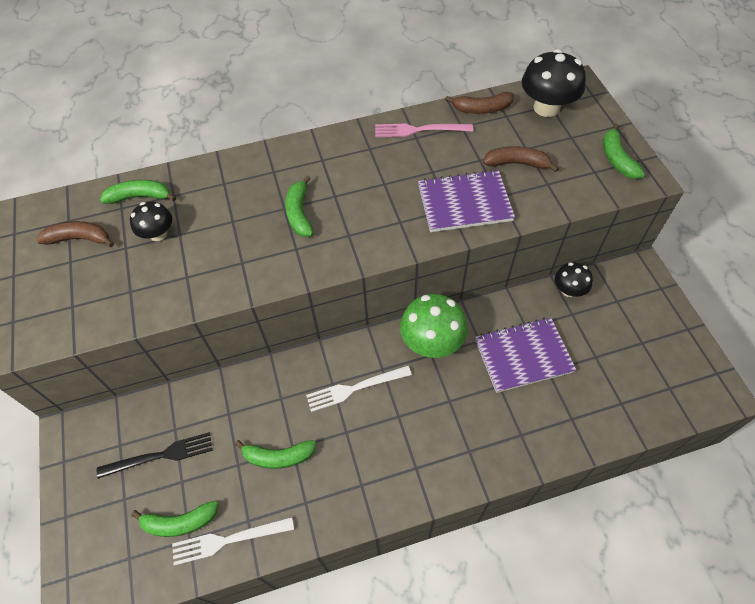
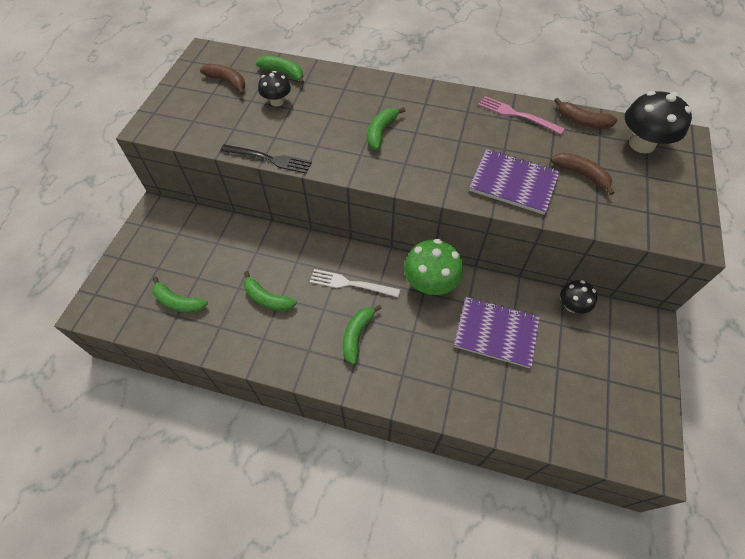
camera: 30 degrees right, 0 degrees up
(160, 455) = (196, 254): black fork -> black fork (269, 159)
(228, 540) = (198, 331): white fork -> none
(617, 159) = (677, 211): green banana -> green banana (357, 335)

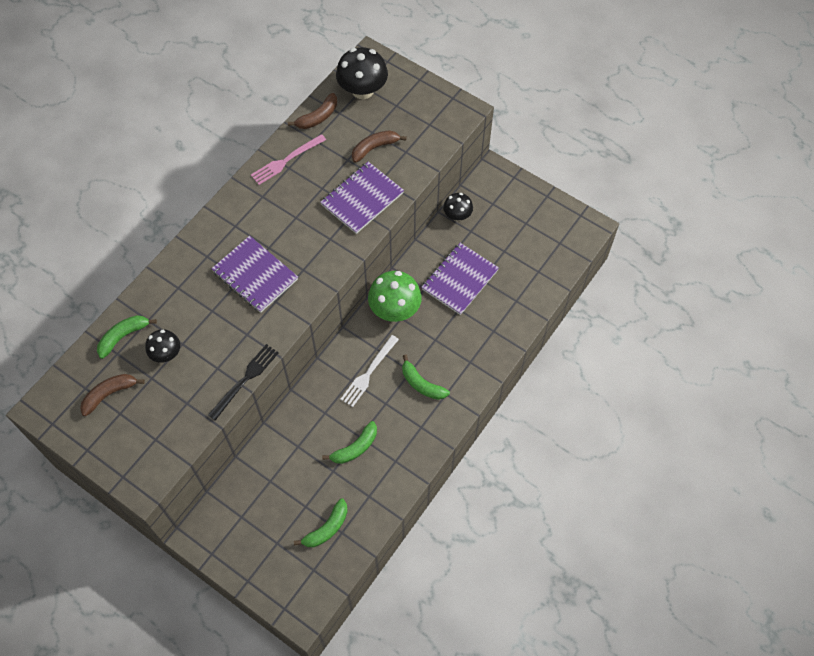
camera: 70 degrees left, 5 degrees up
(381, 132) = (255, 275): green banana -> purple notebook

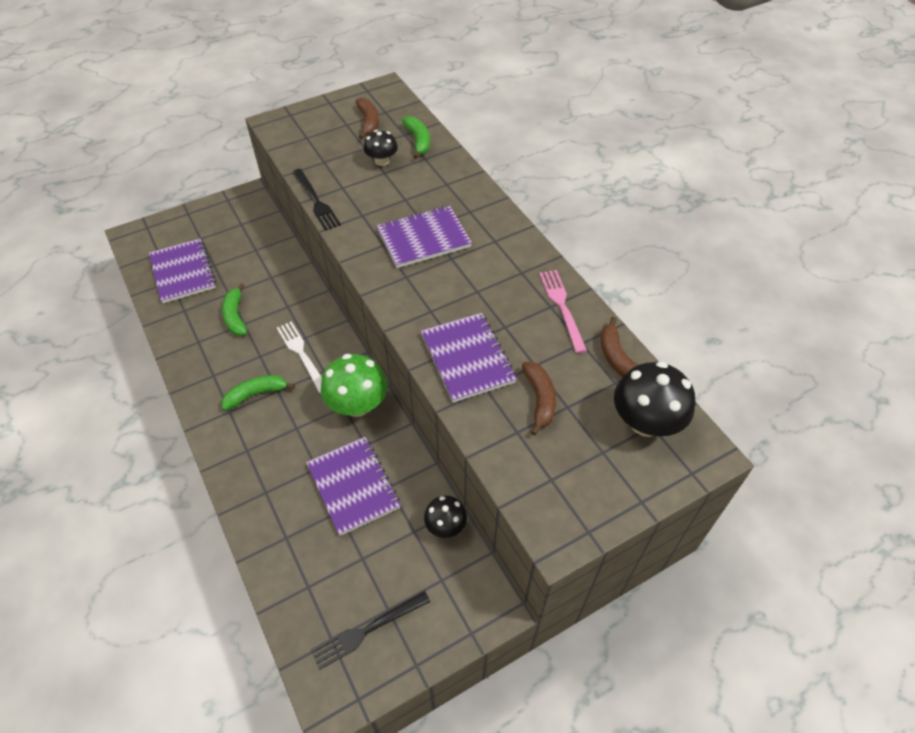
camera: 115 degrees right, 10 degrees down
(327, 528) = (183, 272): green banana -> purple notebook
(543, 228) = (367, 630): none -> black fork

